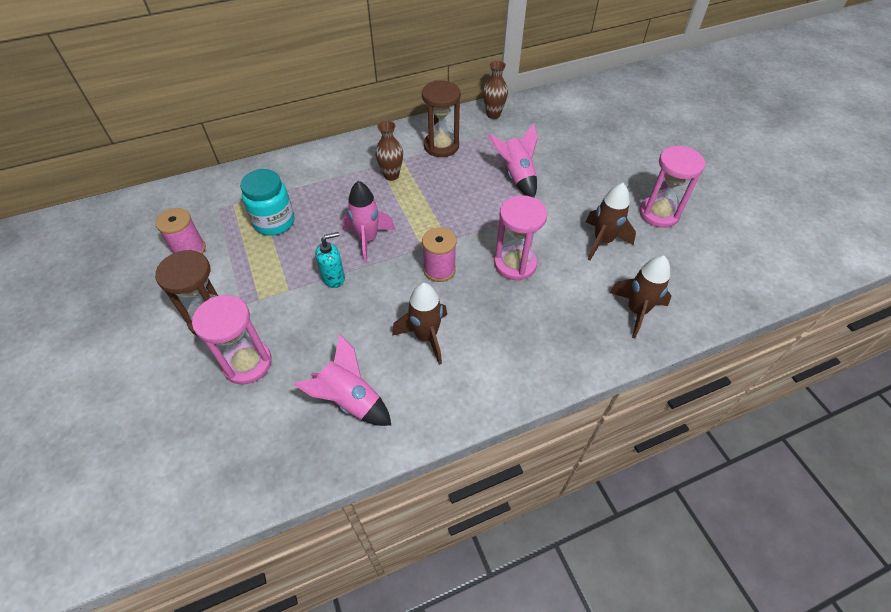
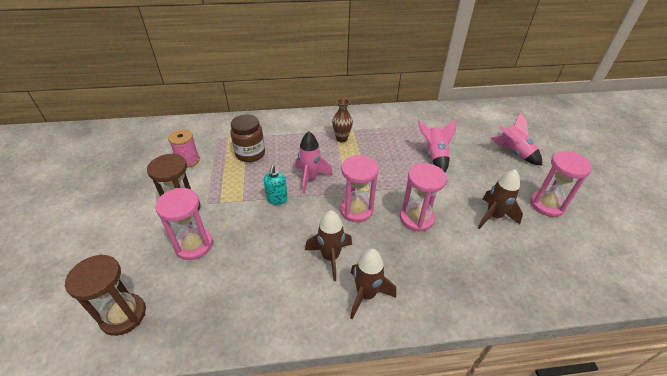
camera: 15 degrees right, 10 degrees down
(274, 222) = (250, 154): turquoise jar -> brown jar
(334, 278) = (277, 199): turquoise soap dispenser -> turquoise soap dispenser turned 105 degrees clockwise
(350, 400) = (256, 291): pink rocket -> pink rocket (514, 152)
(439, 269) = (356, 210): pink spool -> pink hourglass
(441, 146) = (384, 126): brown hourglass -> brown hourglass (123, 315)
(493, 114) = (428, 112): brown vase -> none
(636, 311) = (511, 278): brown rocket -> brown rocket (366, 295)

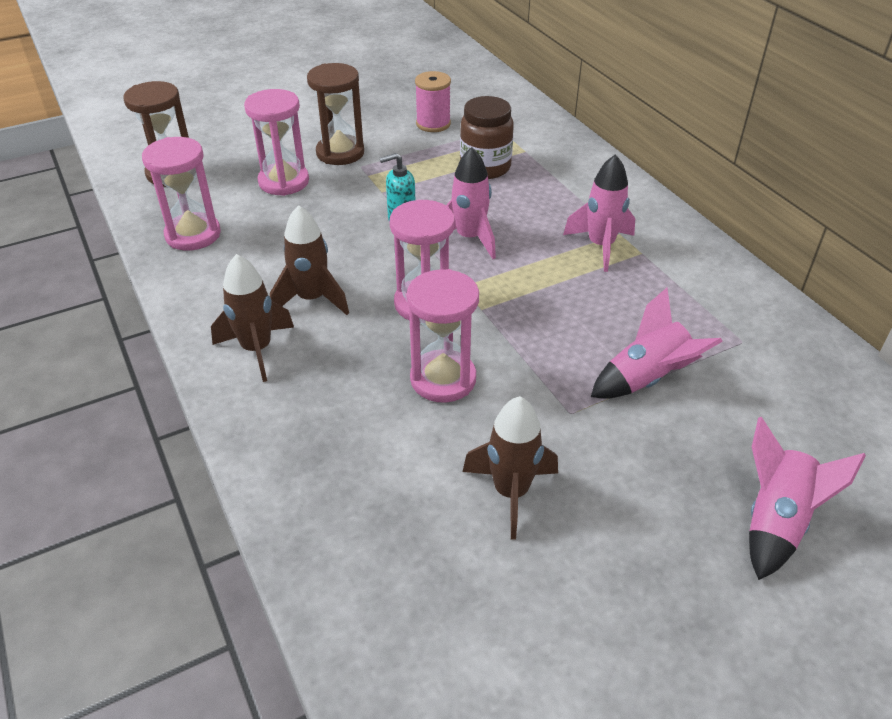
camera: 70 degrees right, 0 degrees up
(341, 139) = (600, 246): brown vase -> pink rocket
(547, 205) = (607, 593): pink hourglass -> pink hourglass (193, 235)

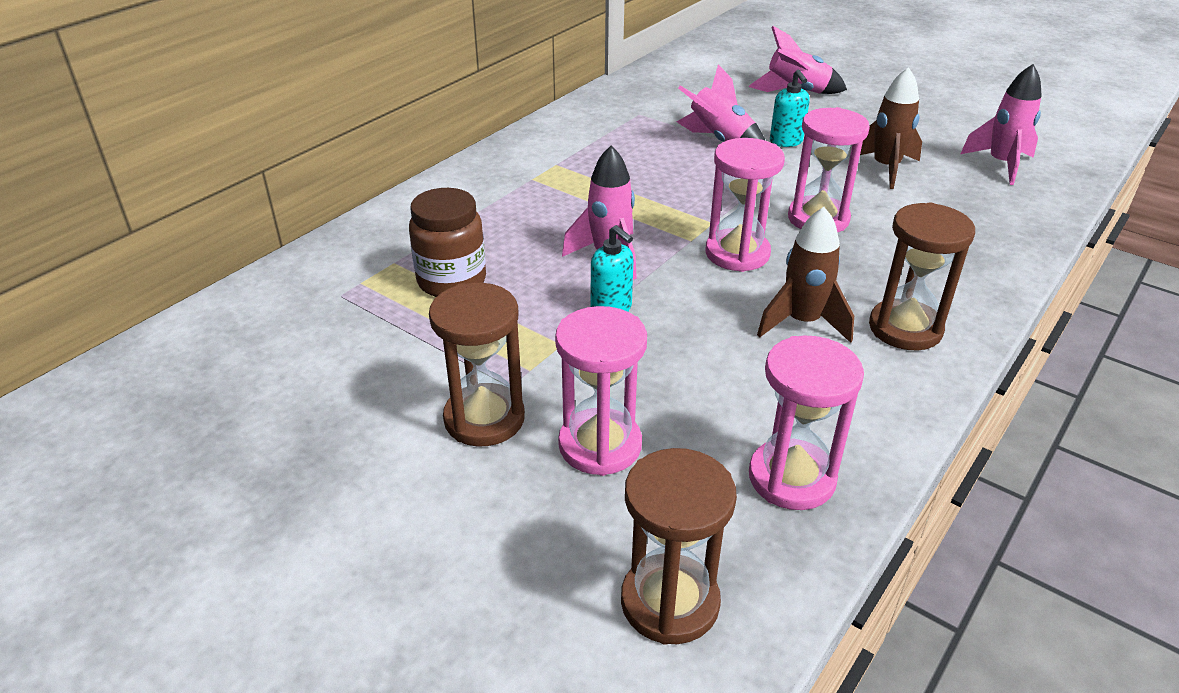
camera: 115 degrees left, 5 degrees down
(257, 349) = (905, 328): brown rocket -> brown hourglass
(433, 124) = (350, 355): pink spool -> none
(600, 246) = (562, 184): pink rocket -> pink rocket (1001, 164)
(620, 434) = (786, 142): none -> turquoise soap dispenser

